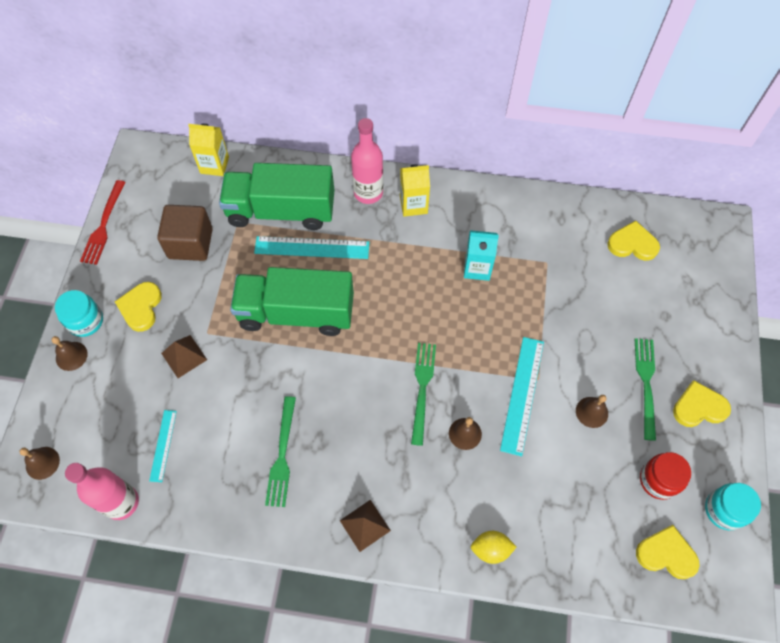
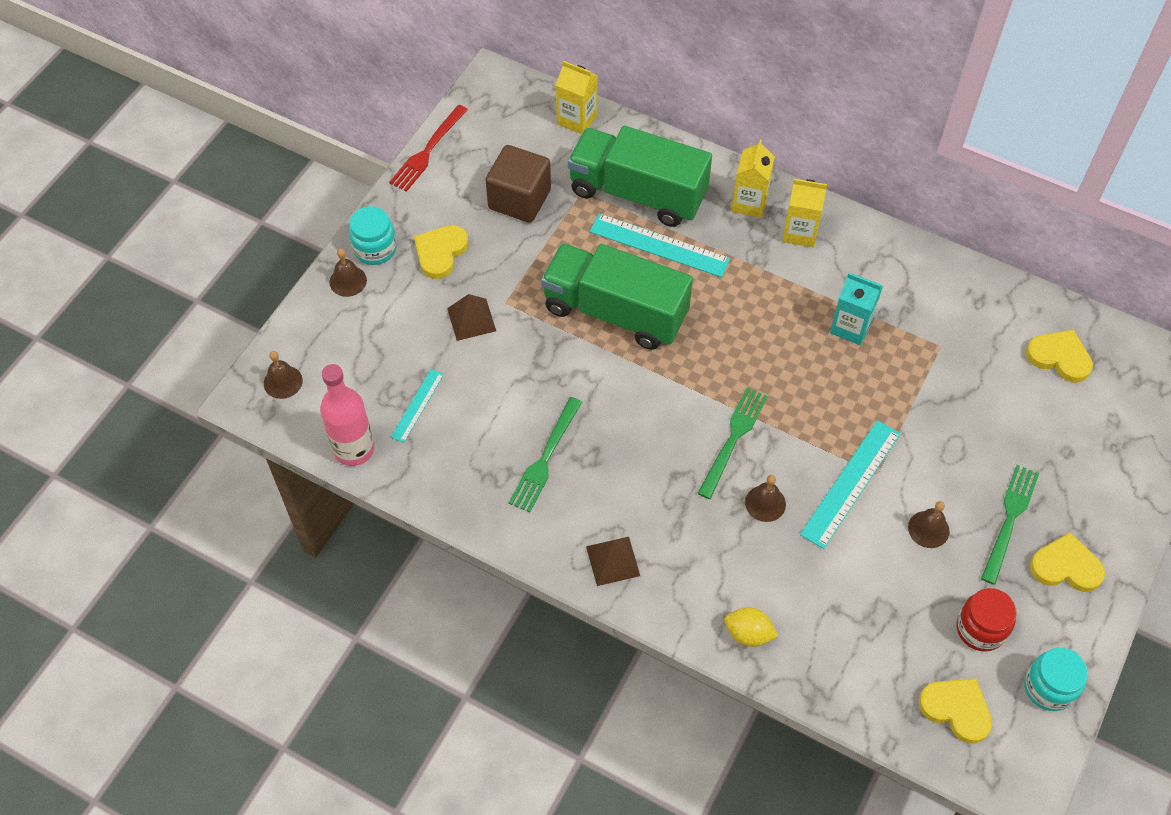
camera: 20 degrees right, 5 degrees down
(368, 193) = (749, 203): pink bottle -> yellow carton

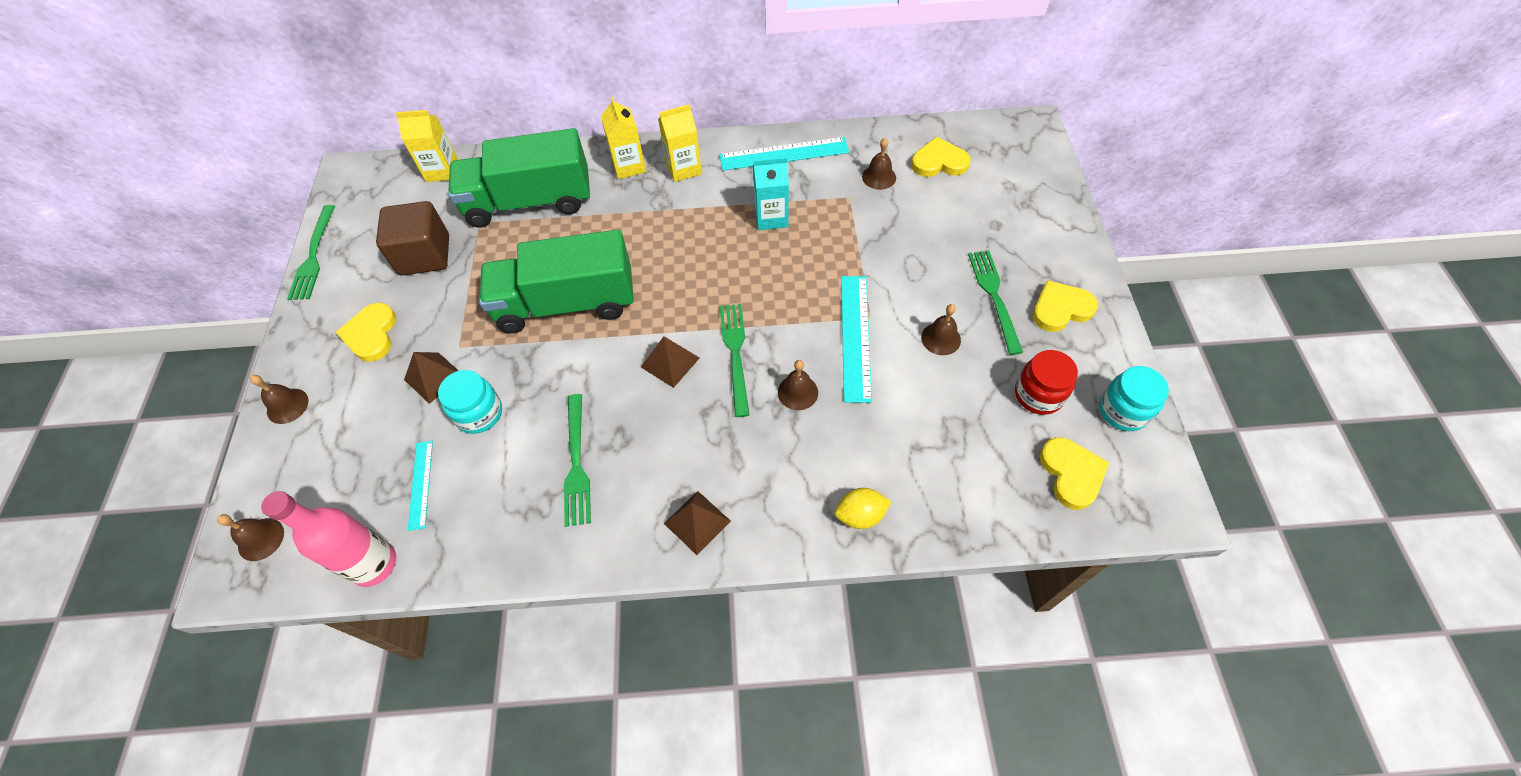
camera: 30 degrees left, 0 degrees up
(375, 249) = (302, 363): turquoise jar -> turquoise jar (479, 413)
(427, 152) = (313, 257): red fork -> green fork
(659, 245) = (573, 232): turquoise ruler -> turquoise ruler (784, 154)
(672, 415) = (670, 362): none -> brown pyramid
(956, 709) = (1071, 473): yellow heart -> yellow heart turned 75 degrees clockwise
(985, 341) = (879, 177): none -> brown bell

